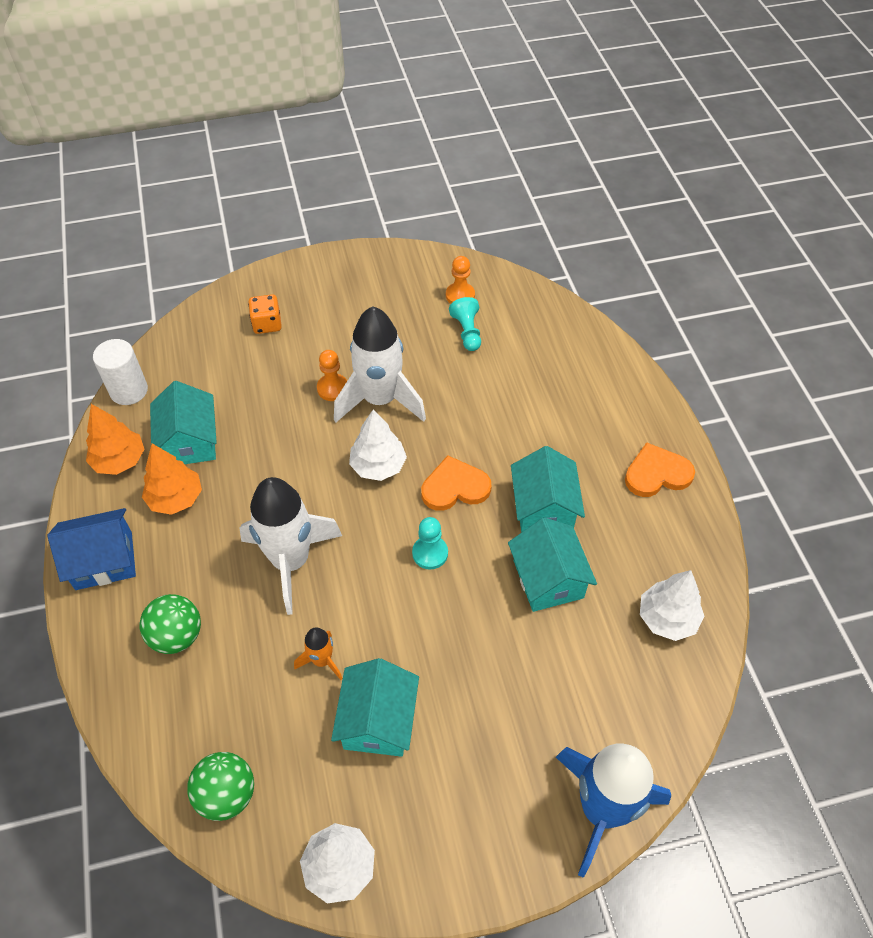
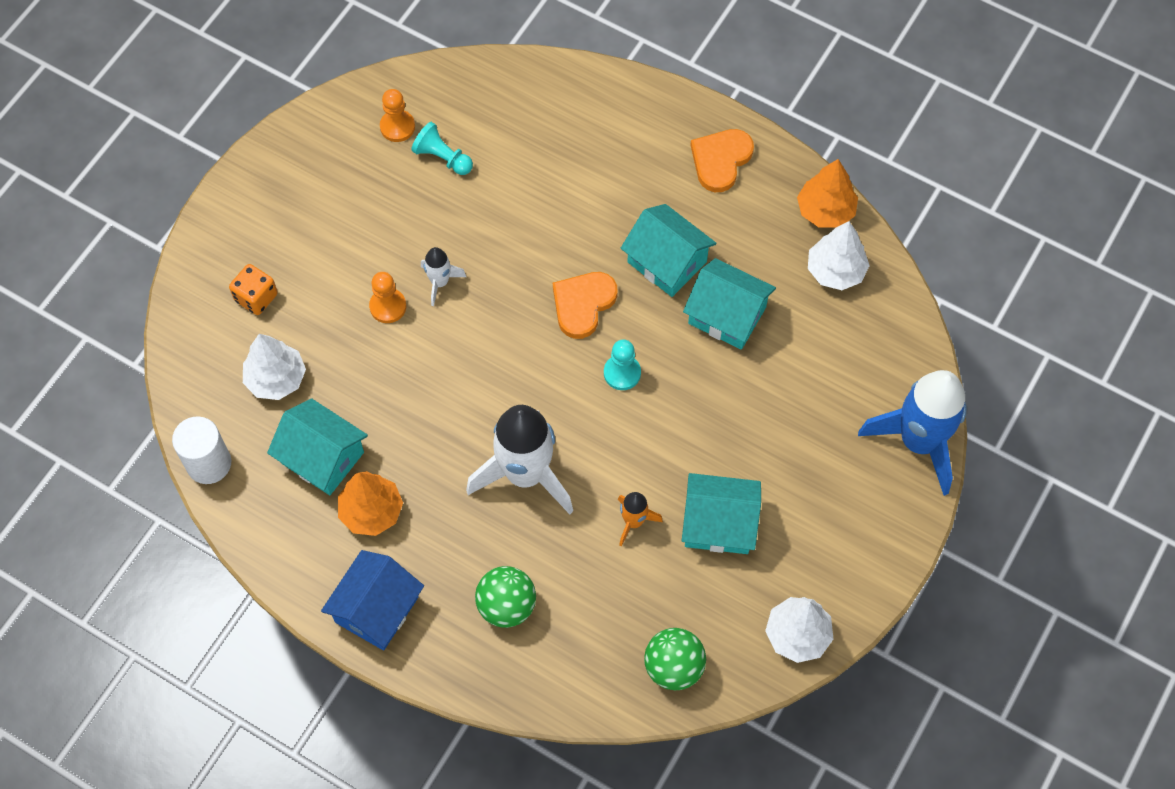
camera: 45 degrees left, 10 degrees up
(120, 460) = (282, 526): orange tree -> orange tree (825, 211)
(378, 466) = (504, 340): white tree -> white tree (276, 379)
(378, 720) = (718, 523): turquoise house -> turquoise house turned 45 degrees counterclockwise
(380, 400) = (440, 282): white rocket -> white rocket, size x0.46

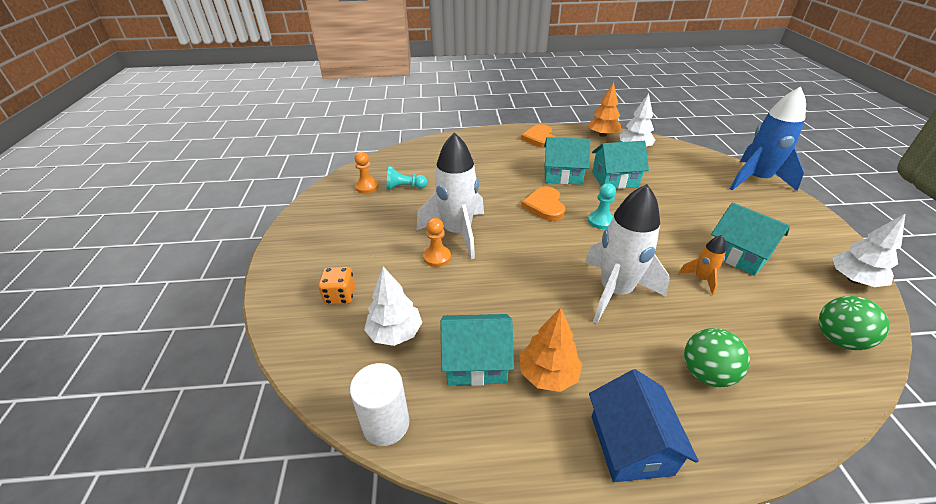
camera: 35 degrees left, 25 degrees down
(440, 282) = (457, 232): white rocket -> white rocket, size x2.17
(718, 523) = (738, 254): turquoise house -> turquoise house turned 75 degrees clockwise

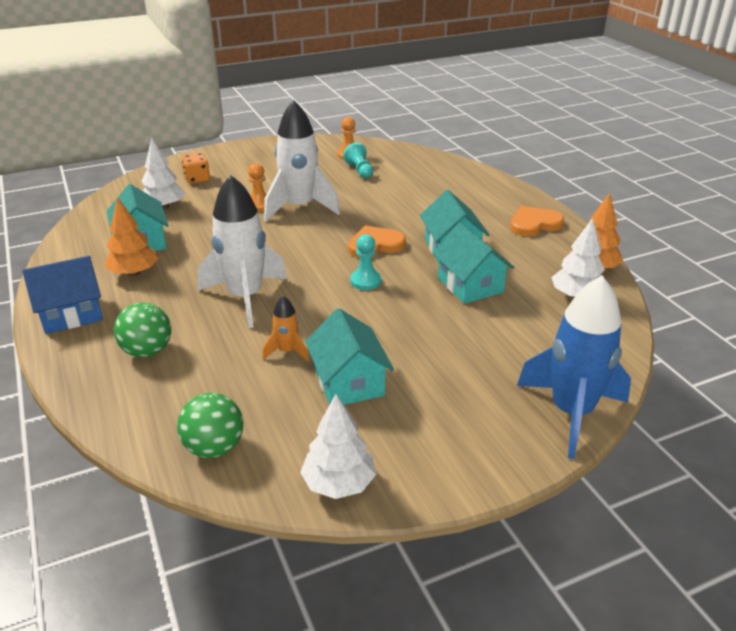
camera: 70 degrees right, 5 degrees down
(386, 424) = (84, 220): white cylinder -> none
(738, 254) = (349, 382): turquoise house -> turquoise house turned 45 degrees counterclockwise

